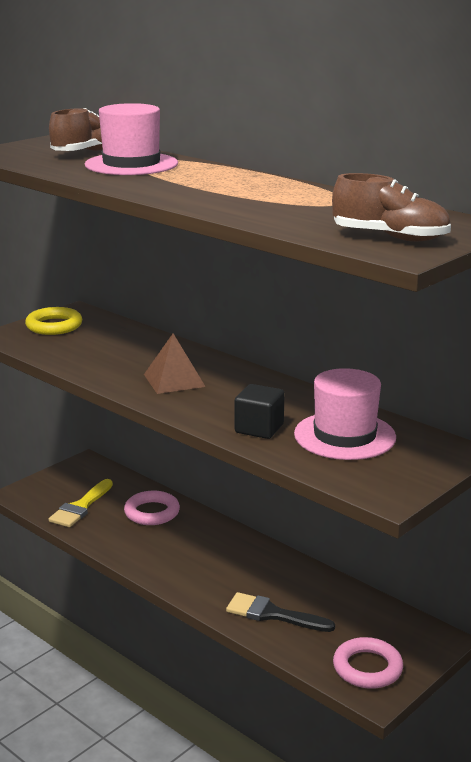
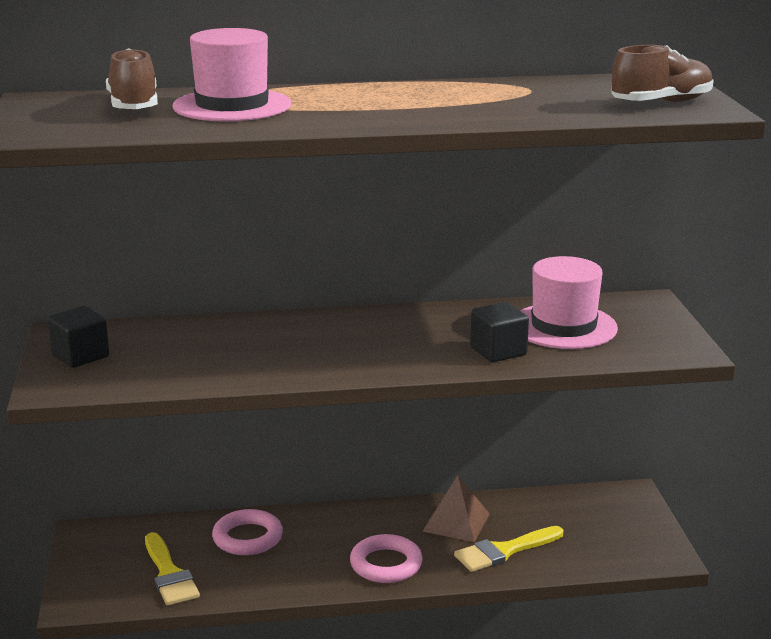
camera: 50 degrees left, 0 degrees up
(54, 326) = (80, 356): yellow ring -> black cube
(174, 380) = (334, 349): brown pyramid -> brown pyramid (456, 522)
(272, 614) = (504, 551): black brush -> yellow brush
(367, 668) = (630, 543): pink ring -> pink ring (386, 564)

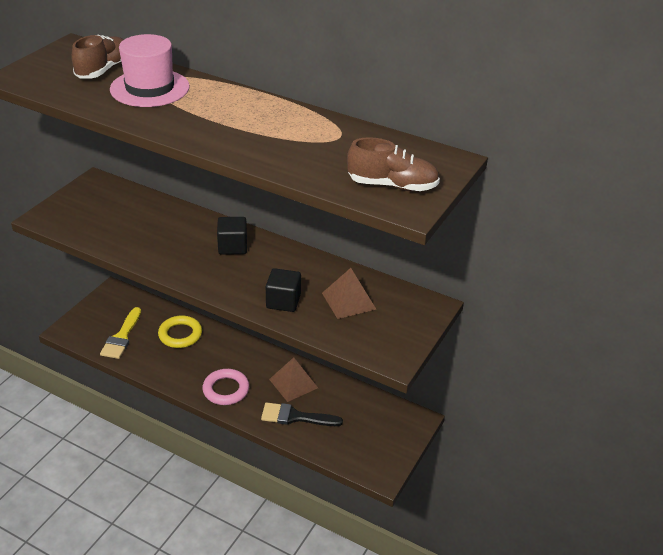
camera: 35 degrees right, 15 degrees up
(80, 356) = (82, 201): black cube -> black cube (232, 246)
(247, 538) = (180, 335): pink ring -> yellow ring
(504, 551) = (295, 417): yellow brush -> black brush
(563, 326) = (348, 301): pink hat -> brown pyramid

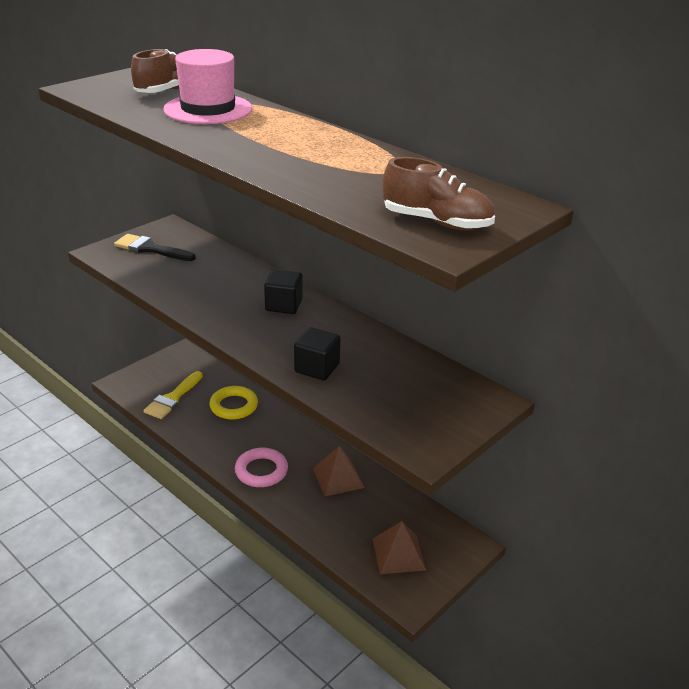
camera: 15 degrees right, 5 degrees down
(295, 417) = (328, 514): black brush -> black brush (150, 249)
(348, 301) = (393, 379): brown pyramid -> brown pyramid (398, 554)

